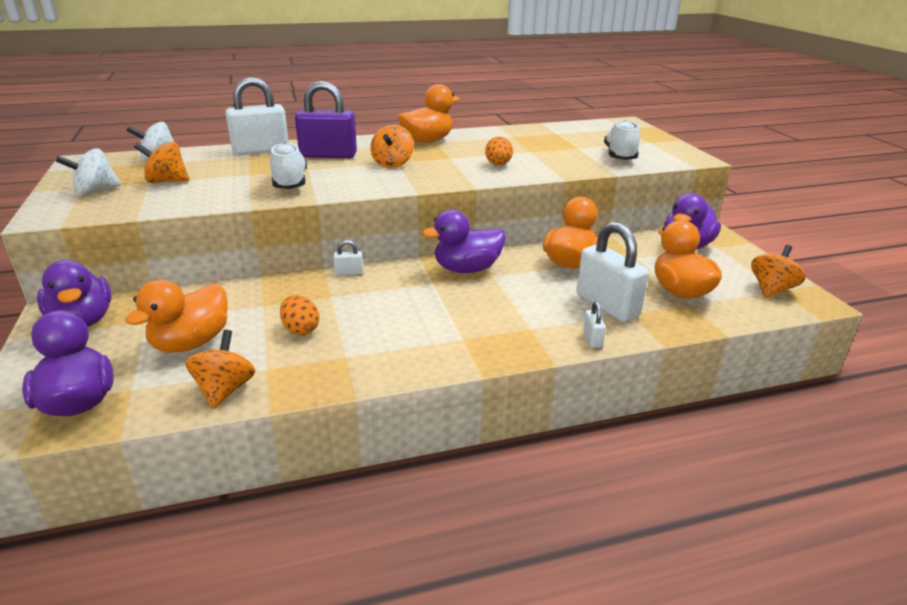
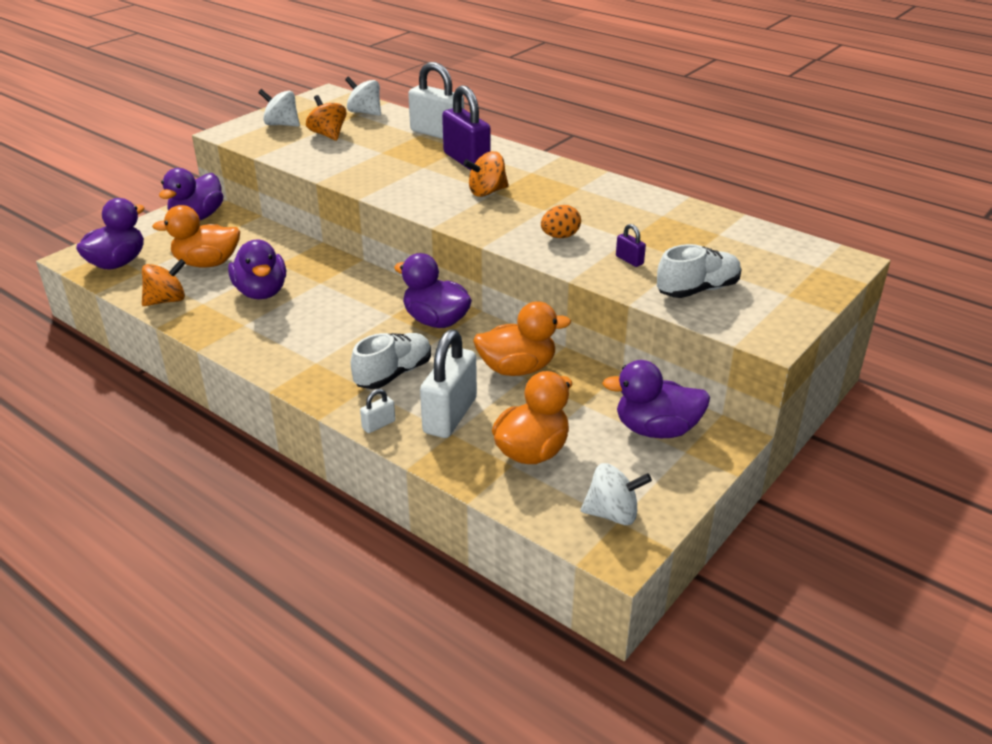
camera: 55 degrees right, 5 degrees up
(290, 183) = (384, 173): white shoe -> white shoe (393, 374)
(301, 329) = (261, 292): orange egg -> purple duck
(349, 273) = (365, 273): white padlock -> none
(427, 141) = (575, 183): orange duck -> none
(559, 159) = (629, 260): none -> purple padlock
(771, 289) = (612, 514): orange spinning top -> white spinning top

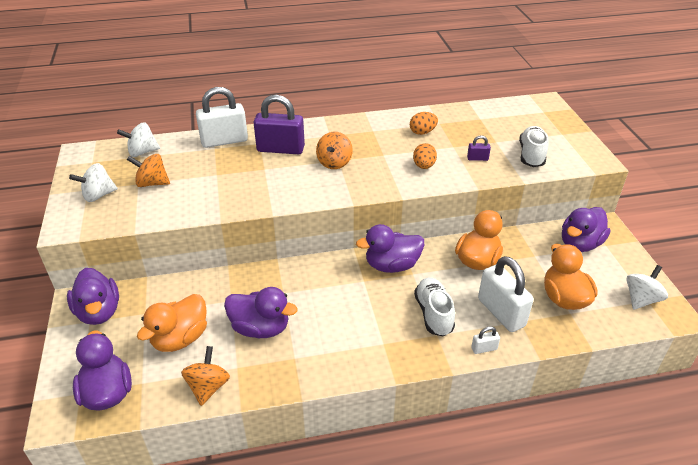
camera: 50 degrees left, 5 degrees up
(378, 425) = (484, 349): white padlock -> white padlock turned 75 degrees clockwise
(625, 213) = (422, 132): none -> orange egg

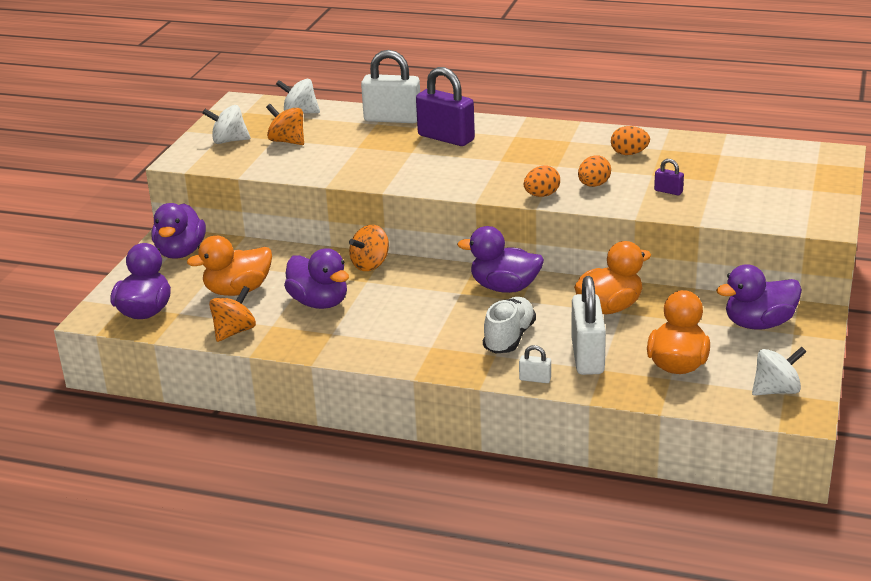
camera: 30 degrees right, 10 degrees down
(334, 163) = (493, 162): orange spinning top -> orange spinning top (370, 265)
(396, 185) = (541, 195): none -> orange egg
(531, 155) = (742, 202): white shoe -> none

